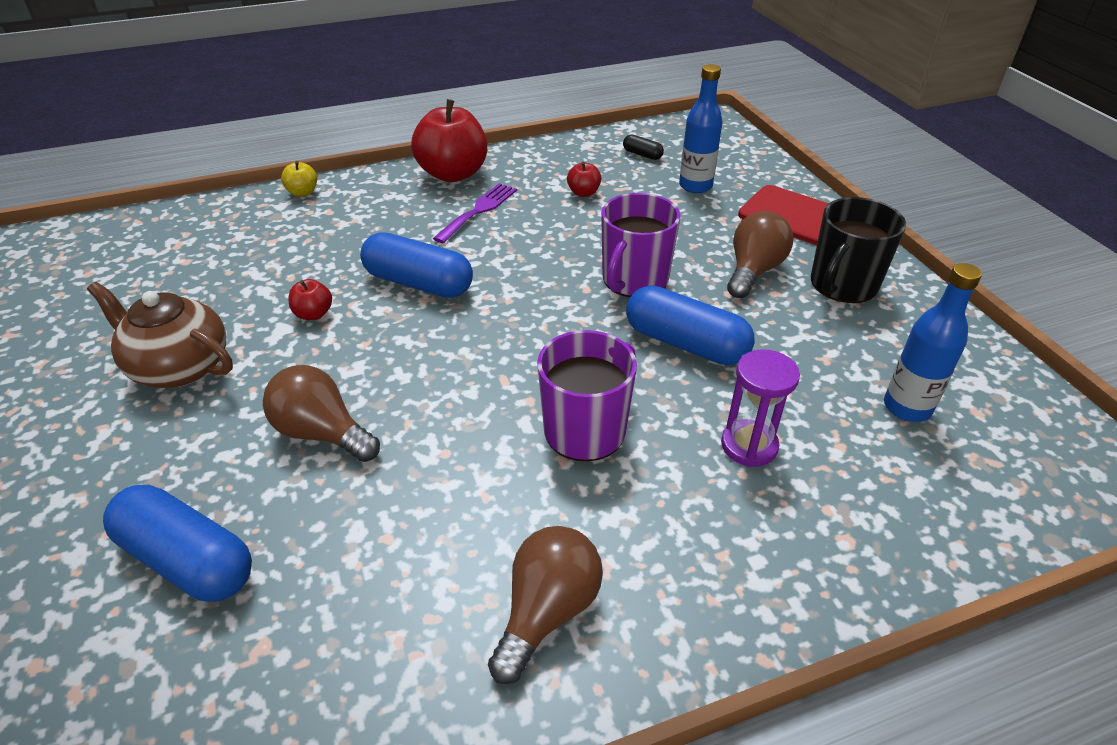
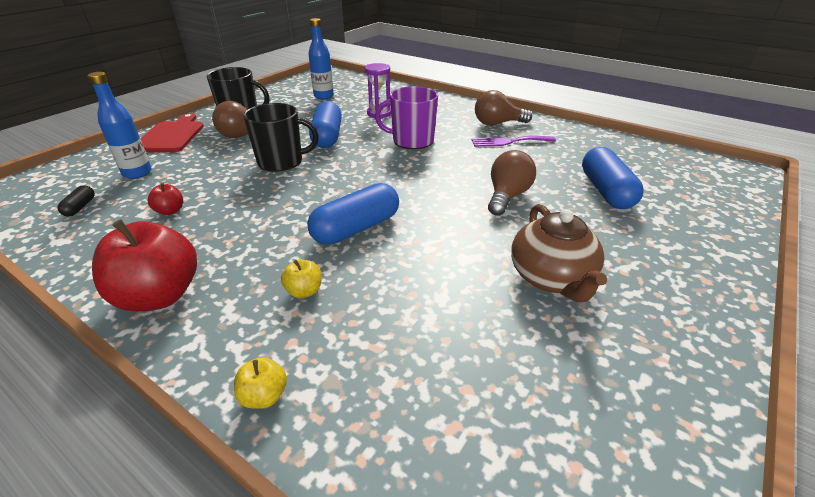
camera: 125 degrees left, 5 degrees down
(313, 314) = (436, 254): red apple -> none
(322, 433) = (507, 196): brown light bulb -> brown light bulb turned 150 degrees counterclockwise
(371, 229) = (304, 291): none -> yellow apple
(418, 283) = (356, 228): blue capsule -> blue capsule turned 60 degrees clockwise
(479, 210) = (230, 247): purple fork -> purple fork (509, 142)
(634, 280) = (282, 161): purple mug -> black mug

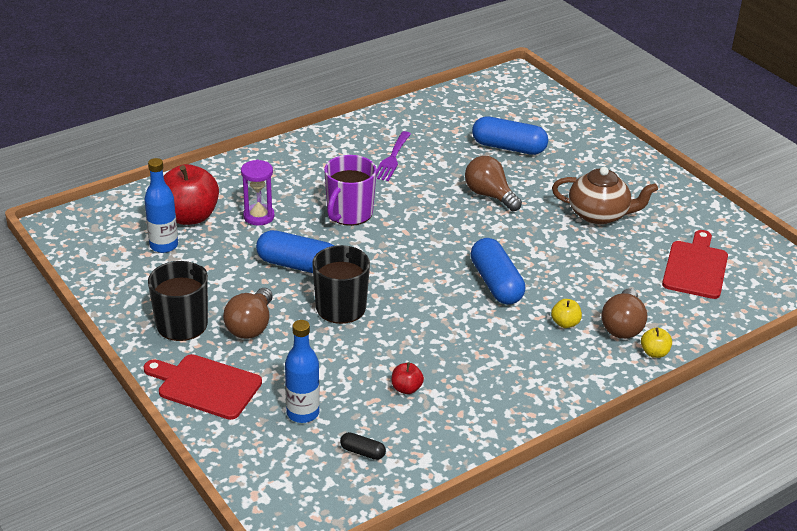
camera: 70 degrees left, 0 degrees up
(159, 295) = (538, 395): red apple -> red apple (189, 216)
(497, 124) = (346, 150): brown light bulb -> brown light bulb (622, 326)
(514, 412) = (695, 267): none -> red cutting board

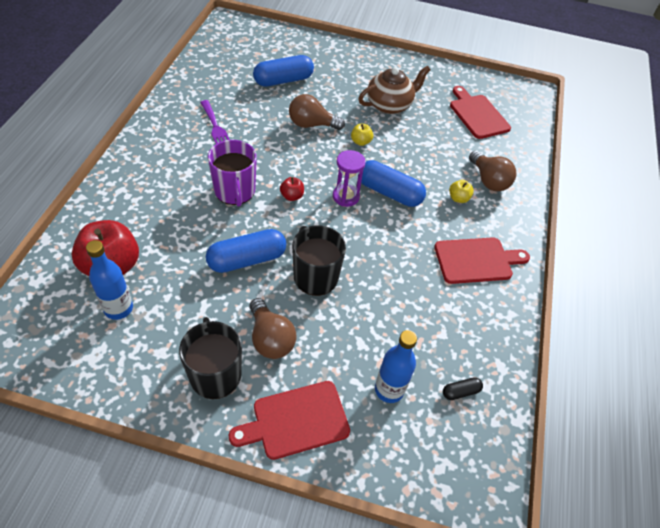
camera: 45 degrees left, 15 degrees up
(259, 216) = (169, 233): purple hourglass -> purple hourglass (346, 197)
(406, 388) = (428, 316): red apple -> red apple (292, 196)
(513, 377) = (476, 260): none -> red cutting board
(654, 353) = (523, 189): yellow apple -> yellow apple (360, 142)

